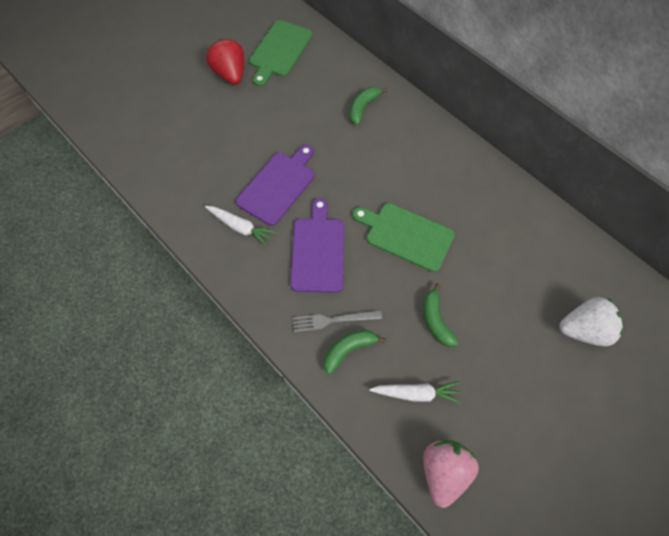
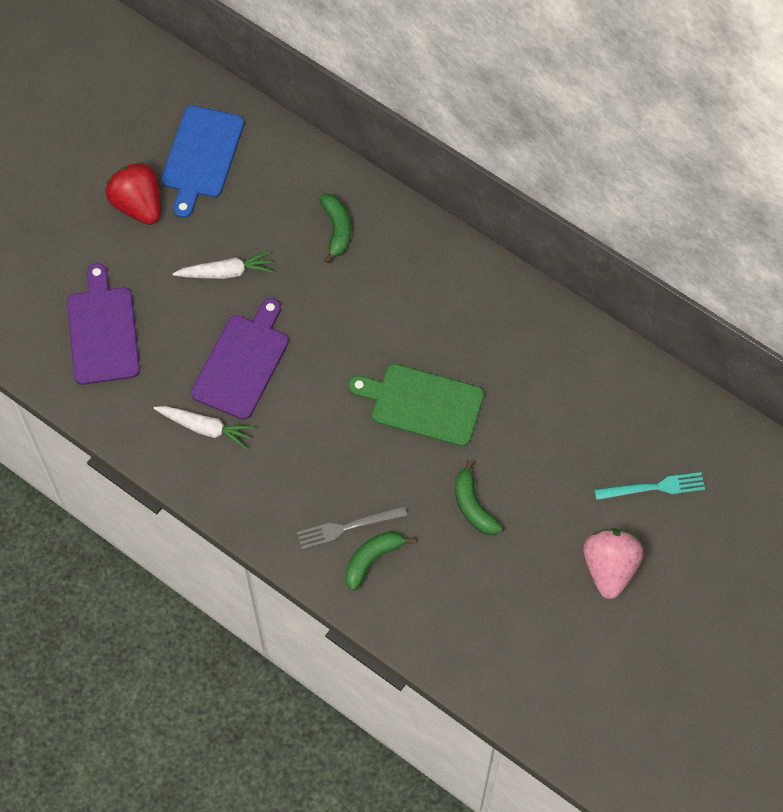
camera: 10 degrees left, 0 degrees up
(279, 51) = (201, 156): green cutting board -> blue cutting board
(318, 251) = (312, 443): purple cutting board -> purple cutting board (103, 331)
(363, 108) = (337, 230): green banana -> green banana turned 150 degrees clockwise
(416, 393) = (460, 596): white carrot -> white carrot (225, 272)
(443, 471) = (503, 675): pink strawberry -> pink strawberry (609, 568)
(583, 329) = (654, 488): white strawberry -> turquoise fork

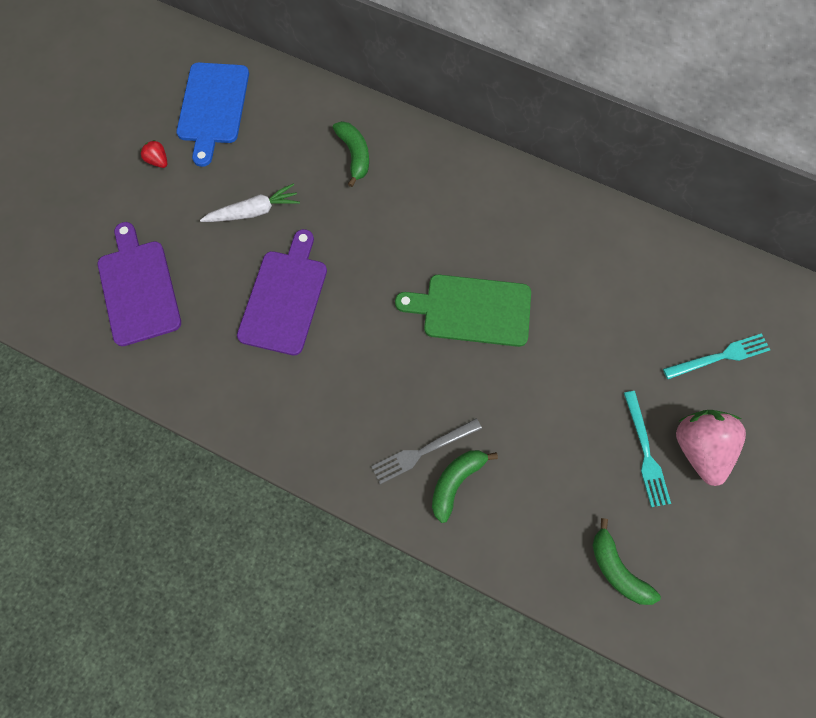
camera: 10 degrees left, 5 degrees up
(138, 205) = (158, 161): red strawberry -> red strawberry, size x0.45
(205, 428) = (257, 370): white carrot -> none
(473, 506) = (546, 407): green banana -> green banana (617, 569)
(557, 563) = (645, 452): none -> turquoise fork

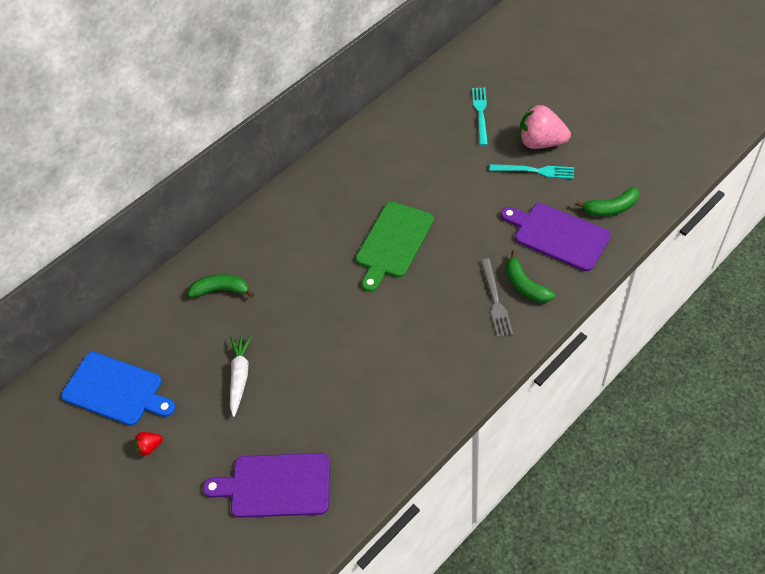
camera: 65 degrees left, 15 degrees down
(284, 297) = (332, 368): purple cutting board -> purple cutting board (558, 235)

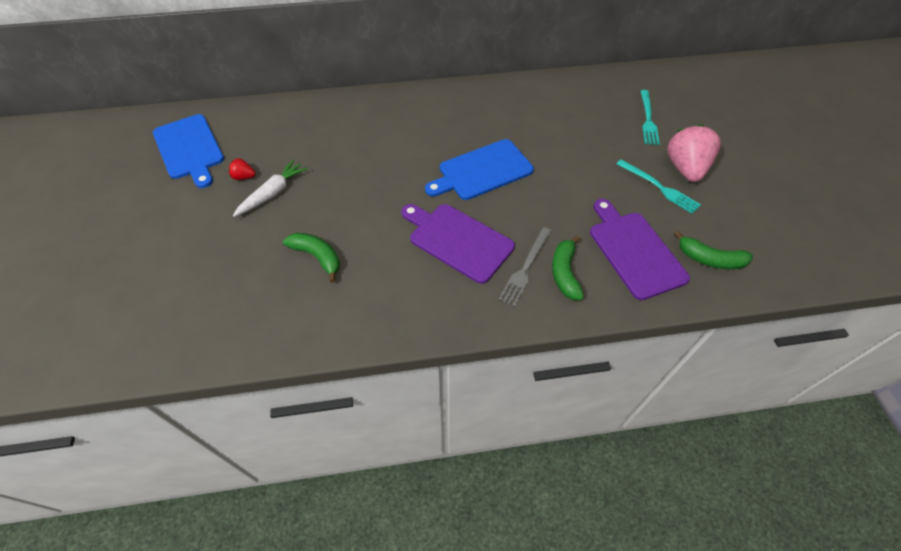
camera: 30 degrees right, 0 degrees up
(150, 447) = (165, 200): red strawberry -> red strawberry (244, 177)
(221, 290) = (325, 128): green banana -> green banana (317, 257)
(275, 485) = (209, 290): purple cutting board -> purple cutting board (457, 240)
(393, 243) = (482, 171): green cutting board -> blue cutting board
(480, 114) = (648, 119): turquoise fork -> turquoise fork turned 150 degrees clockwise
(541, 142) = (685, 168): pink strawberry -> pink strawberry turned 45 degrees clockwise

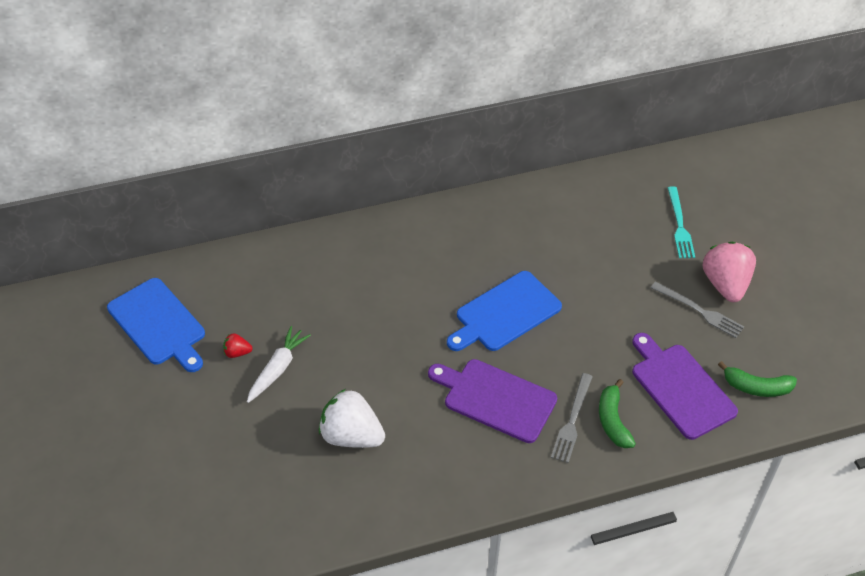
camera: 10 degrees left, 5 degrees down
(317, 257) = (351, 436): green banana -> white strawberry
(659, 187) = (699, 311): turquoise fork -> grey fork

